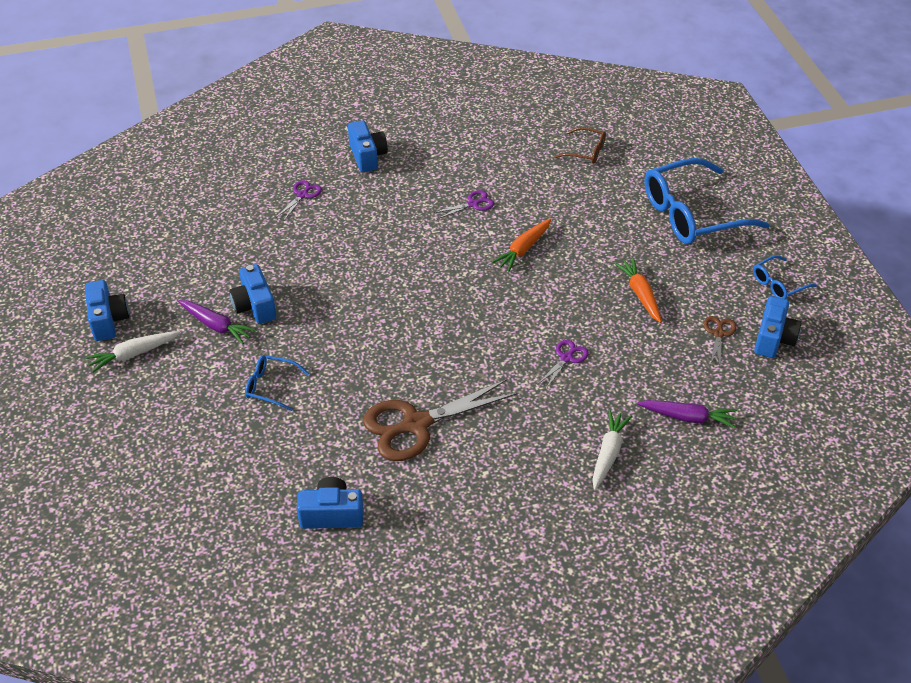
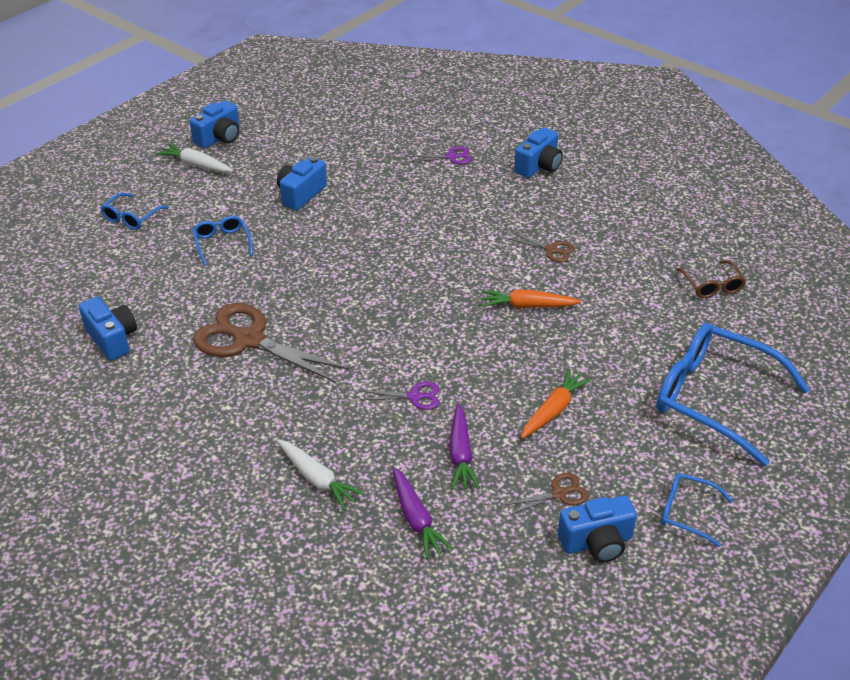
camera: 55 degrees right, 5 degrees down
(166, 433) = (131, 218): none -> blue glasses
(216, 326) = (261, 187): purple carrot -> purple carrot (460, 454)
(473, 204) = (551, 250): purple scissors -> brown scissors
(608, 453) = (317, 479): white carrot -> white carrot turned 60 degrees clockwise

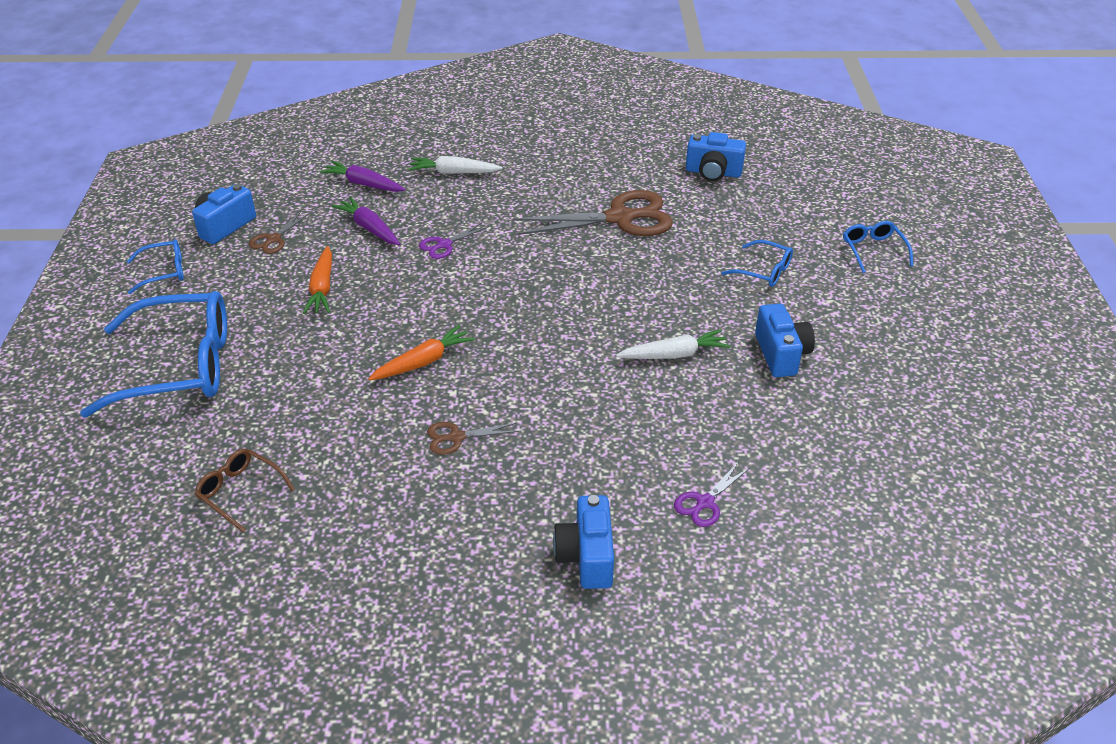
camera: 140 degrees right, 0 degrees up
(196, 165) = (925, 327): white carrot -> white carrot (674, 354)
(219, 138) = (967, 370): blue camera -> none

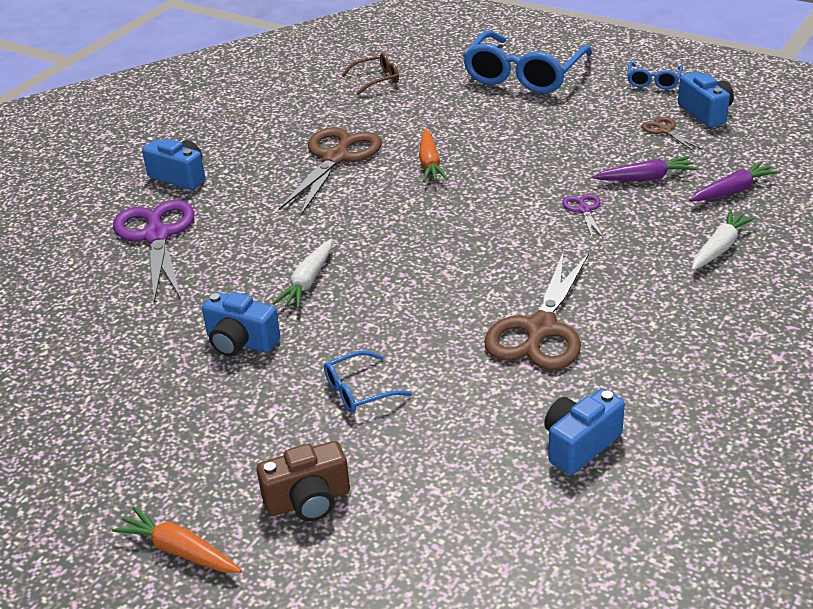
camera: 125 degrees right, 5 degrees down
(322, 288) = (569, 140): orange carrot -> orange carrot (179, 551)
(456, 437) = (336, 158): brown scissors -> brown scissors, size x2.16
(705, 502) = (156, 236): purple scissors -> purple scissors, size x2.16
(873, 250) = (308, 500): blue glasses -> brown camera

